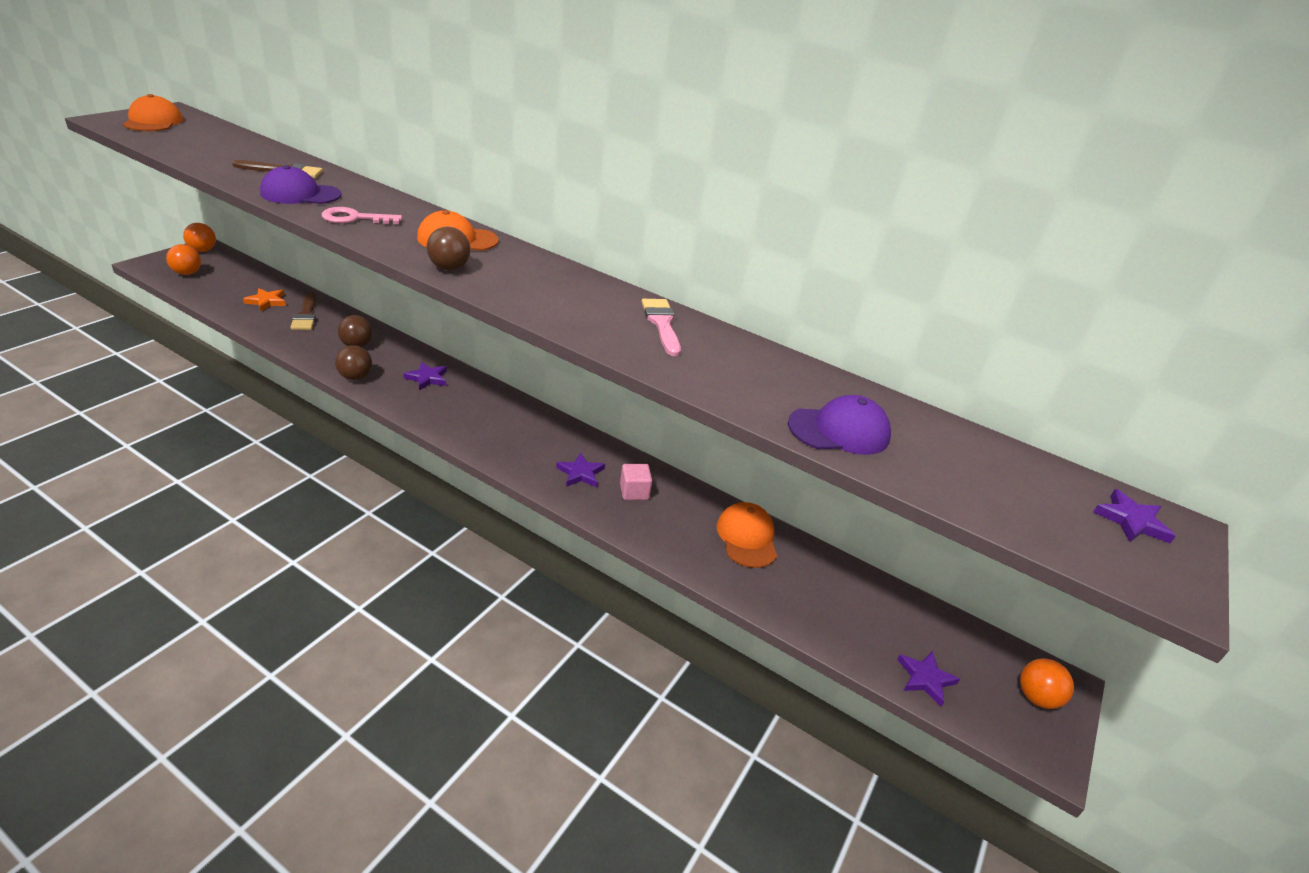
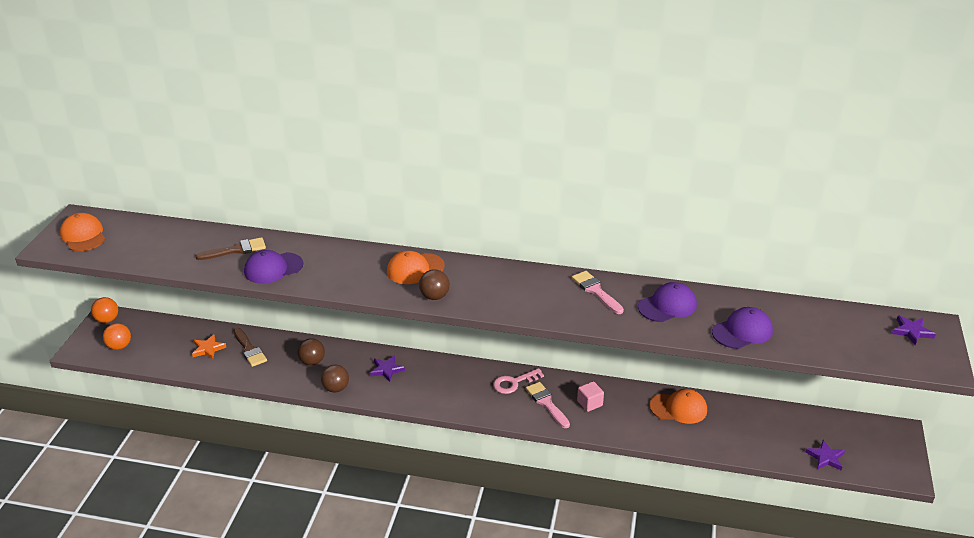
camera: 15 degrees left, 0 degrees up
(355, 218) = (333, 276): pink key -> pink key (514, 383)
(580, 473) = (546, 403): purple star -> pink brush
(747, 537) = (678, 408): orange cap -> orange cap turned 120 degrees clockwise
(748, 368) = (667, 306): none -> purple cap
(1036, 697) = (889, 445): orange ball -> none

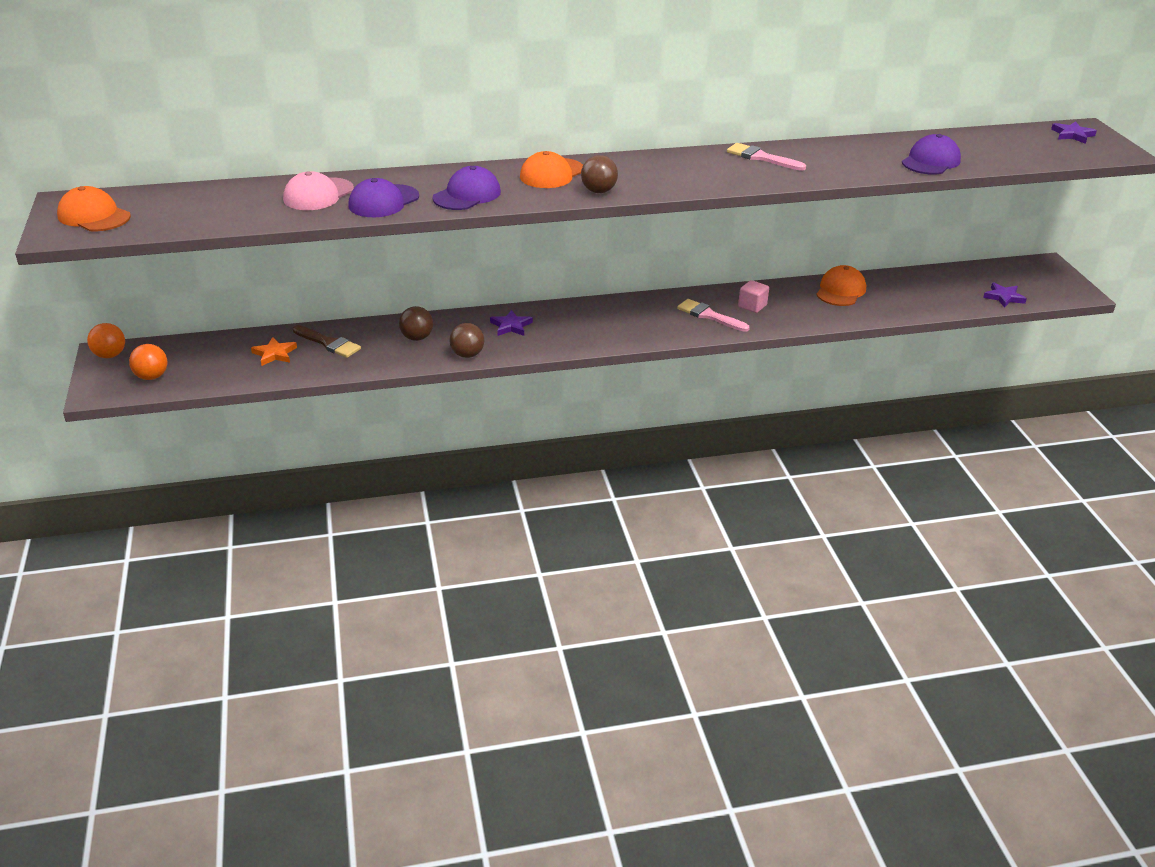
camera: 25 degrees left, 0 degrees up
(236, 250) = (318, 195): brown brush -> pink cap
(514, 383) = (660, 307): pink key -> none
(667, 306) = (842, 156): purple cap -> purple cap (467, 195)
(678, 408) = (840, 290): orange cap -> orange cap turned 45 degrees counterclockwise

